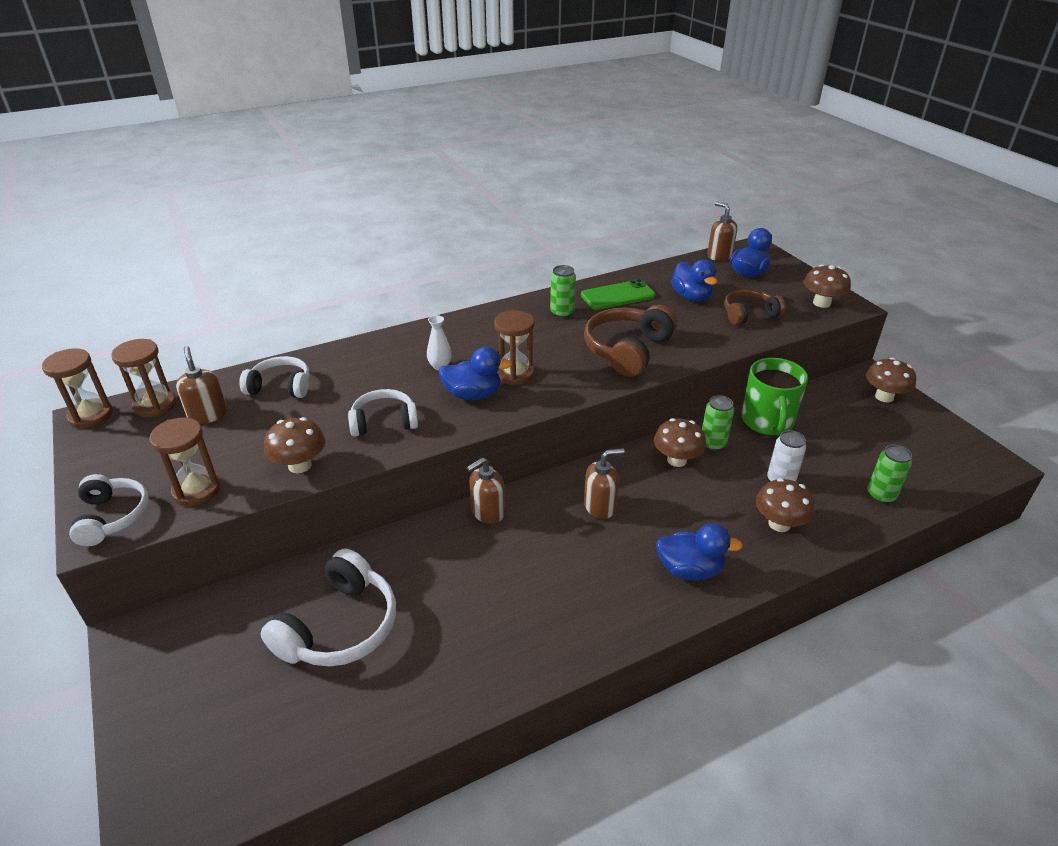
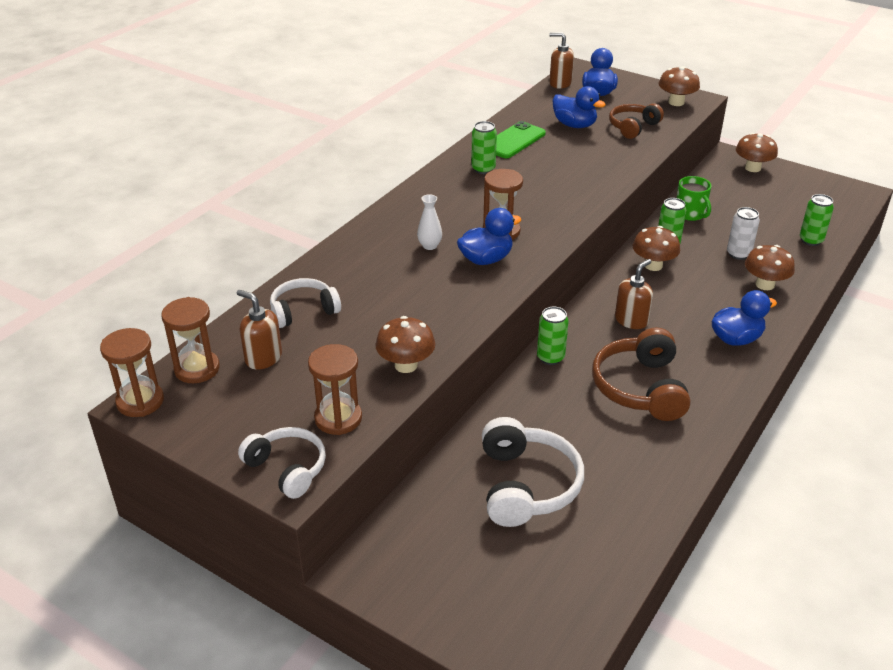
camera: 30 degrees left, 0 degrees up
(384, 422) = (436, 306): white headphones -> none
(487, 512) = (550, 357): brown soap dispenser -> green can
(627, 350) = (570, 184): brown headphones -> brown headphones (640, 388)
(767, 422) = (690, 214): green mug -> green mug, size x0.65

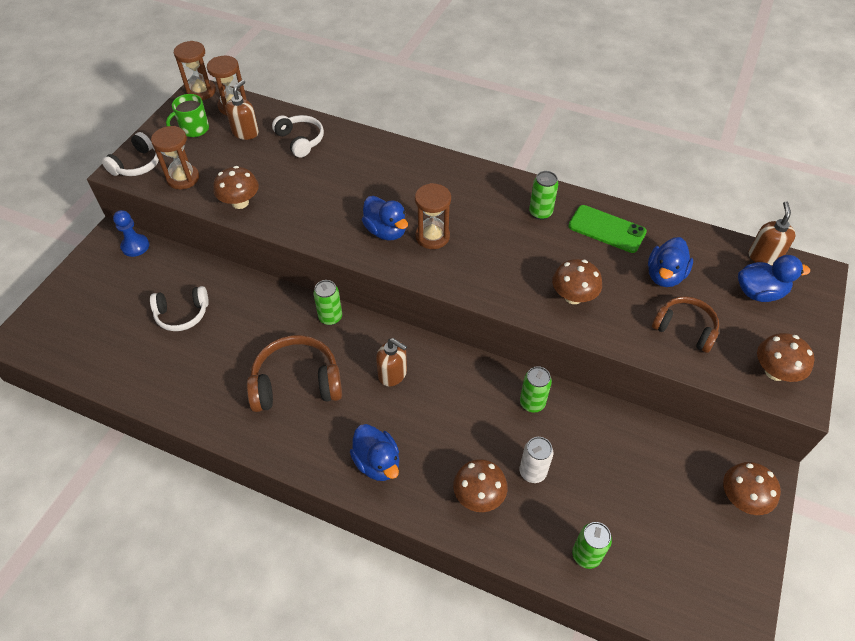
camera: 80 degrees right, 15 degrees up
(385, 540) = (135, 246): none -> blue pawn
(429, 246) = (399, 194): white vase -> none
(526, 485) = (182, 314): white headphones -> white headphones, size x0.65
(653, 265) = (488, 390): brown mushroom -> brown mushroom (573, 296)
(690, 214) = (602, 425): green mug -> green mug (194, 129)

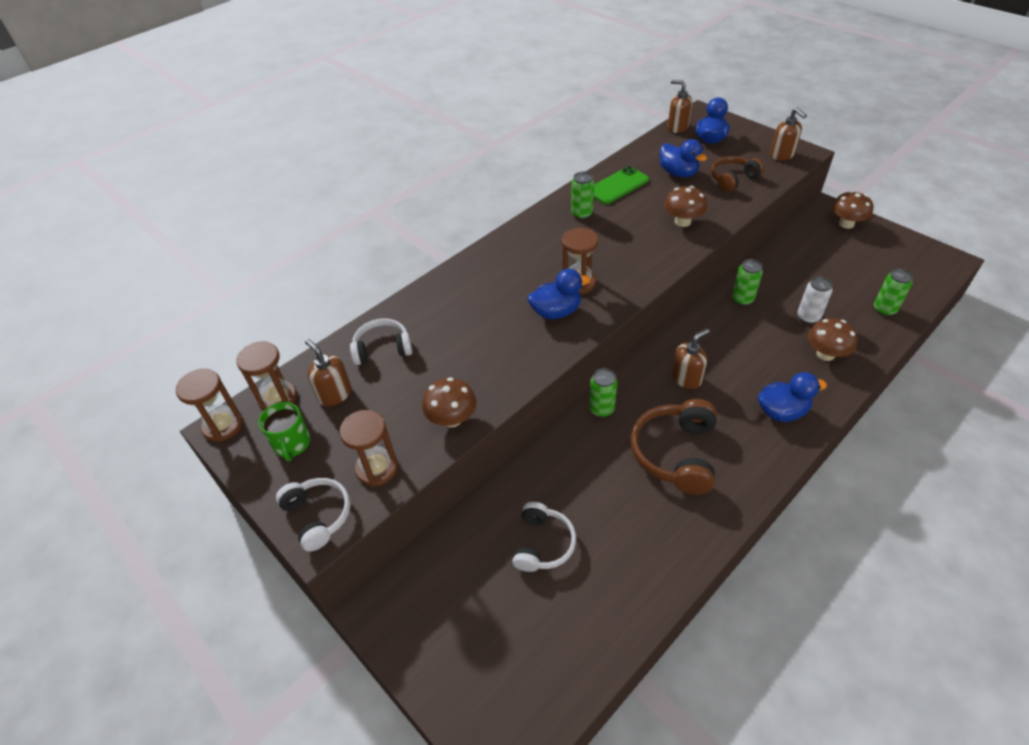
camera: 65 degrees left, 5 degrees down
(135, 246) = (405, 581): blue pawn -> none
(775, 372) = (782, 155): brown mushroom -> brown soap dispenser

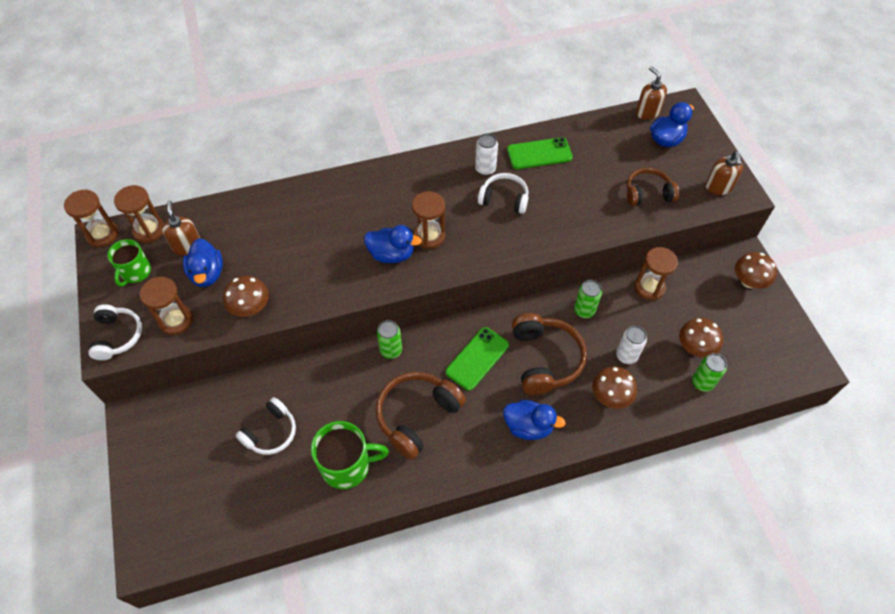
camera: 25 degrees right, 10 degrees up
(382, 349) = (244, 224): white headphones -> white headphones (504, 199)
(581, 214) = (485, 169): green can -> white can
(647, 533) = (347, 465): none -> green mug
(678, 173) = (604, 164): blue duck -> blue duck (207, 274)
(682, 222) = (564, 217): brown mushroom -> brown mushroom (695, 347)
(686, 378) = (477, 358): brown soap dispenser -> green phone
(745, 351) = (545, 359): none -> brown headphones
(777, 260) = (649, 287): none -> brown hourglass

